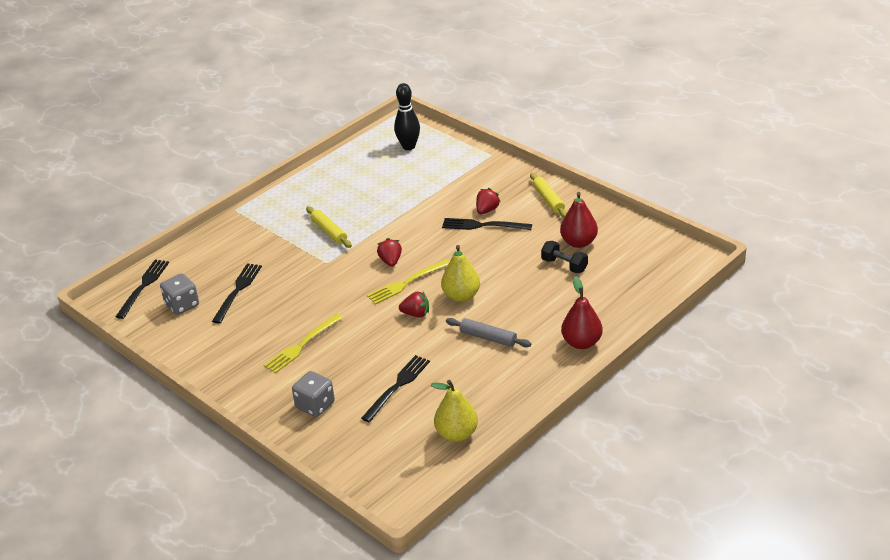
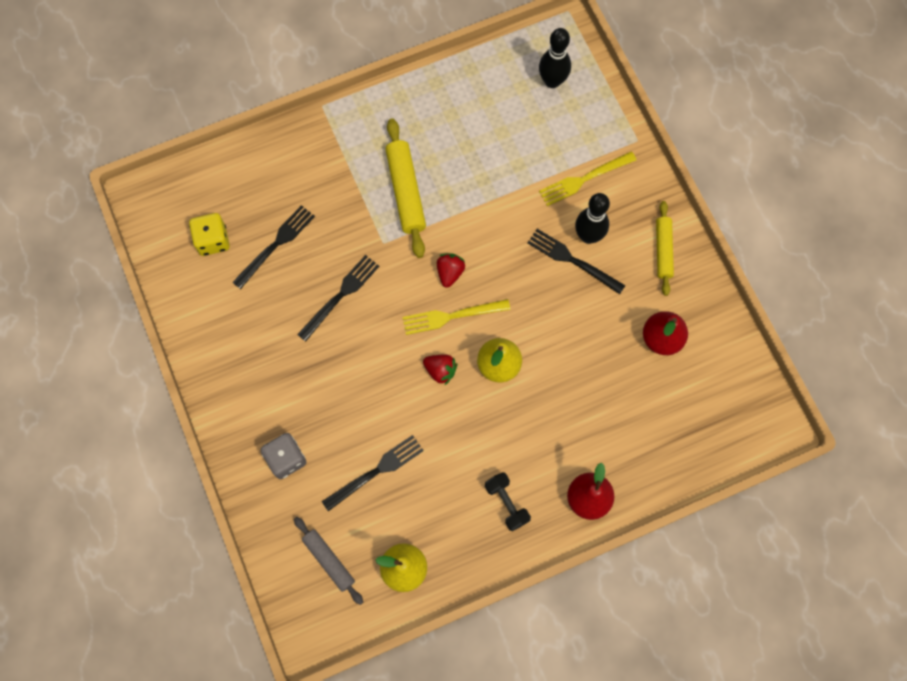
camera: 20 degrees right, 35 degrees up
(144, 286) = (185, 190): black fork -> black fork (341, 295)
(182, 305) = (213, 240): grey dice -> yellow dice
(301, 346) = (307, 363): yellow fork -> yellow fork (583, 180)
(329, 231) = (406, 191): yellow rolling pin -> yellow rolling pin, size x1.54
(487, 210) = (588, 236): red strawberry -> black bowling pin
(488, 338) = (497, 443): grey rolling pin -> grey rolling pin (329, 561)
(564, 265) = (628, 369): black dumbbell -> black dumbbell (506, 503)

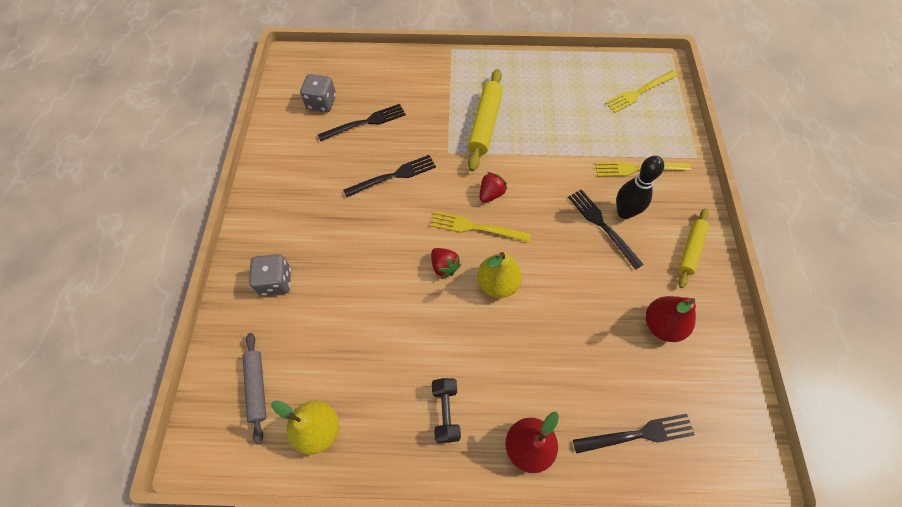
camera: 25 degrees right, 10 degrees down
(213, 240) = (321, 103): yellow dice -> grey dice
(377, 470) = (344, 326): black fork -> black fork (639, 434)
(552, 81) = (639, 92): black bowling pin -> yellow fork

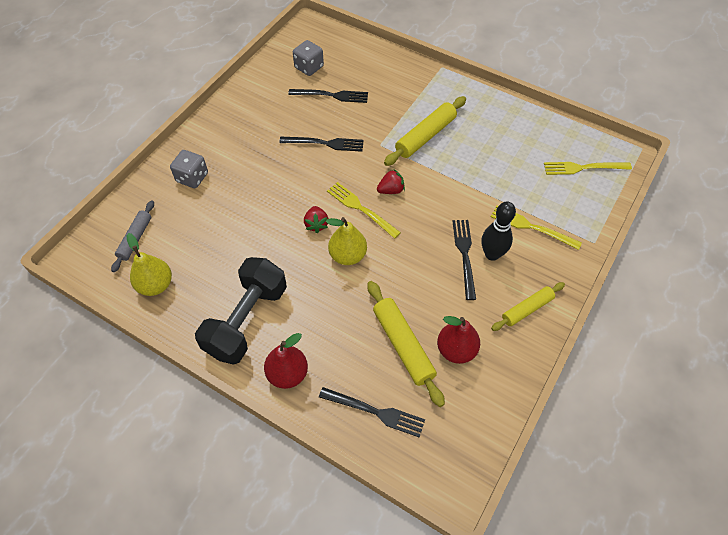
camera: 30 degrees right, 5 degrees down
(446, 412) = (246, 320): black dumbbell -> black dumbbell, size x2.09
(613, 348) = (403, 345): none -> yellow rolling pin

